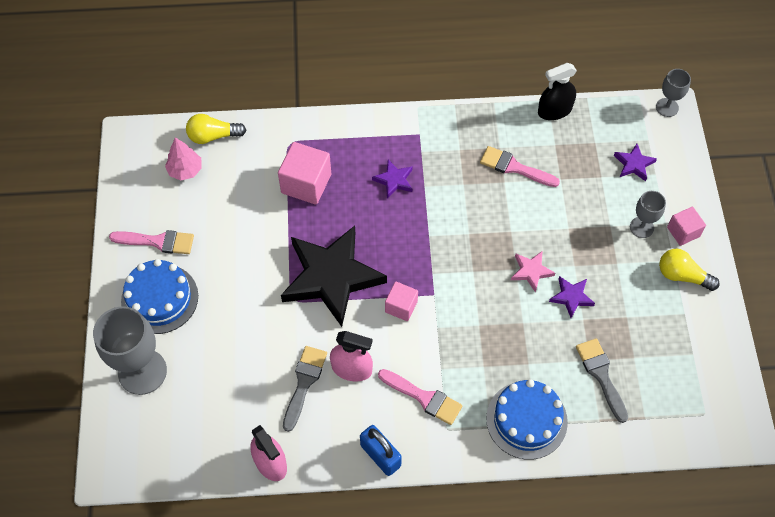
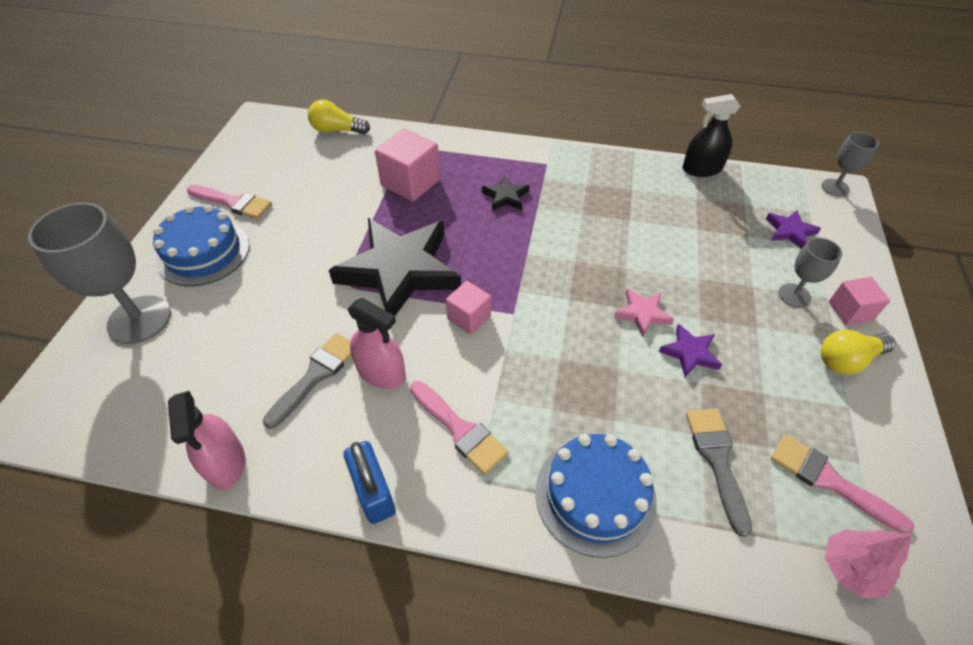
camera: 15 degrees right, 10 degrees down
(185, 170) = (295, 151): pink tree -> pink tree (850, 568)
(394, 180) = (505, 197): purple star -> black star
(514, 167) = (645, 209): pink brush -> pink brush (828, 480)
(682, 275) = (847, 360): yellow light bulb -> yellow light bulb turned 60 degrees counterclockwise

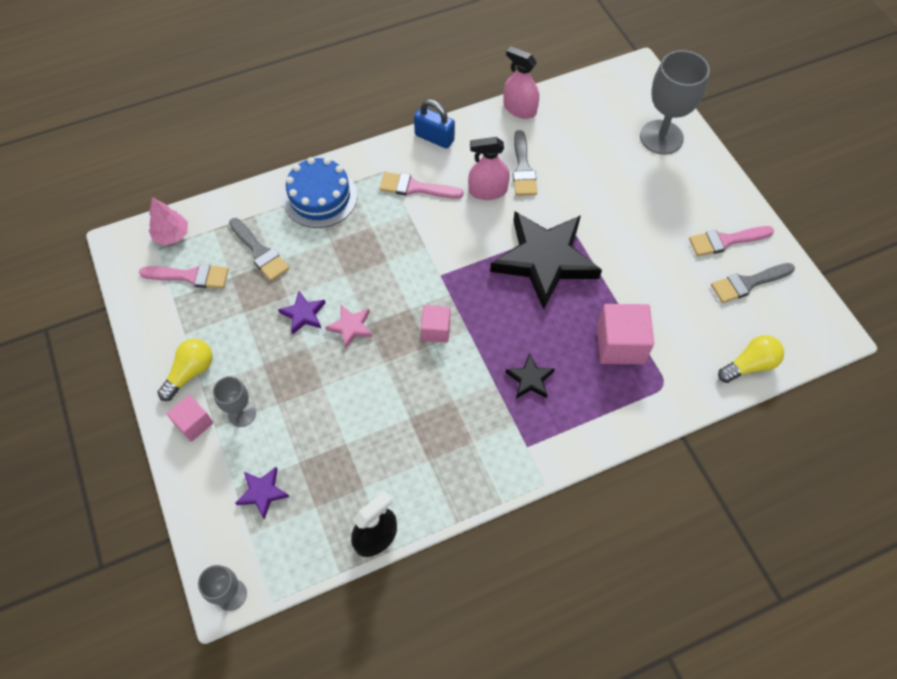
camera: 145 degrees right, 10 degrees up
(203, 252) = (688, 194): blue cake -> none
(264, 169) = (748, 283): none -> grey brush
(469, 317) = (467, 254): pink cube -> pink cube (436, 330)

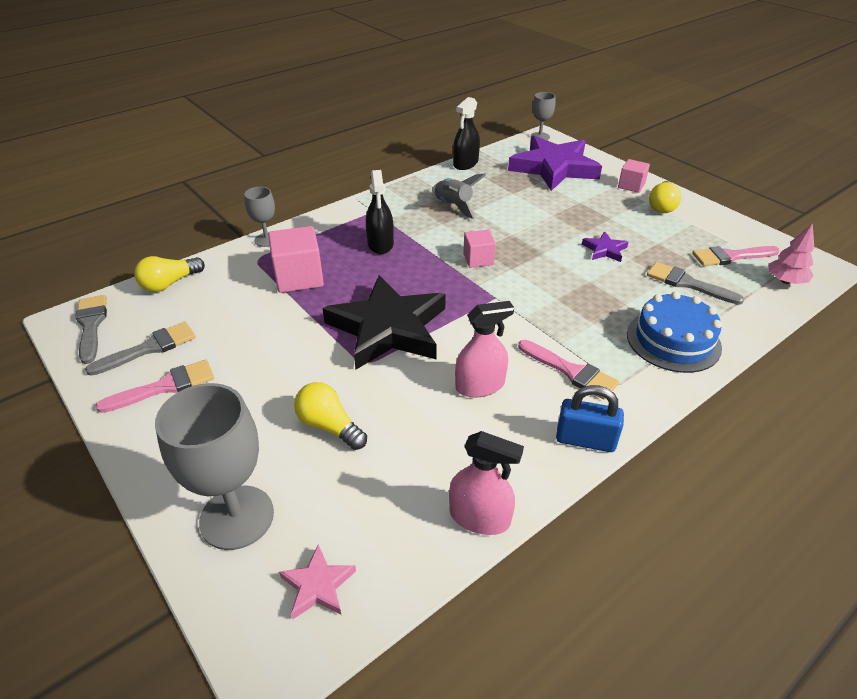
camera: 165 degrees right, 20 degrees down
(242, 414) = (601, 194): grey goblet -> grey goblet (267, 240)
(262, 492) = (554, 168): purple star -> purple star, size x2.38
(351, 327) = (556, 249): pink star -> pink star (318, 585)
(415, 188) = (571, 371): pink brush -> pink brush turned 45 degrees clockwise
(429, 432) = (453, 206): none -> grey rocket
(523, 168) = (444, 422): grey brush -> grey brush (91, 325)
(530, 379) = (380, 244): black star -> black spray bottle
(602, 182) = (329, 426): none -> yellow light bulb

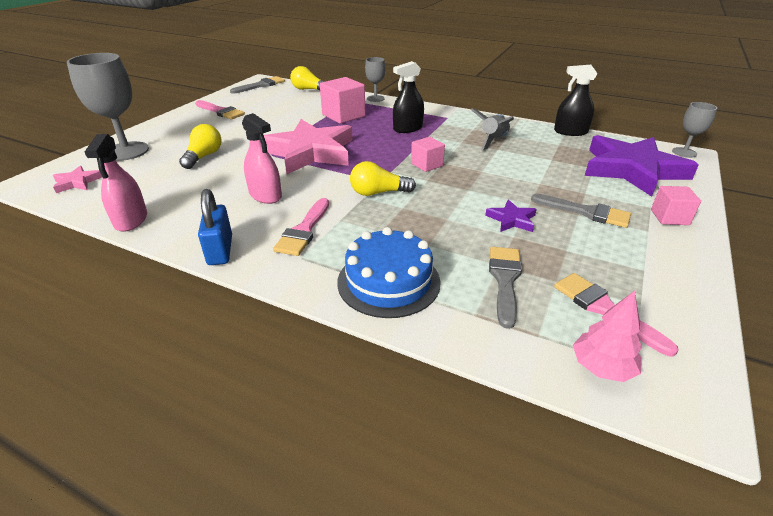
camera: 65 degrees right, 5 degrees down
(149, 348) = (250, 100): grey brush -> grey brush (586, 212)
(388, 328) = (310, 152): black star -> pink star
(662, 206) = (654, 243): yellow light bulb -> yellow light bulb (378, 193)

